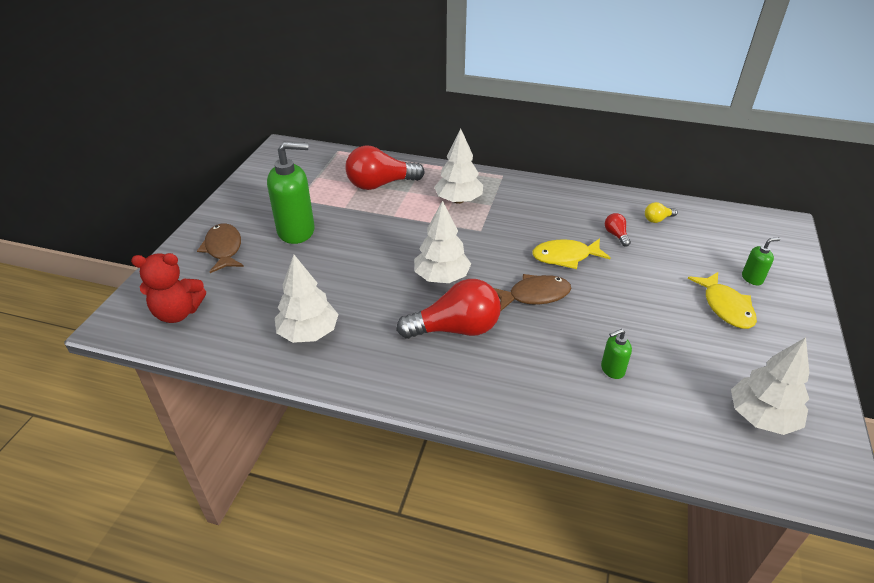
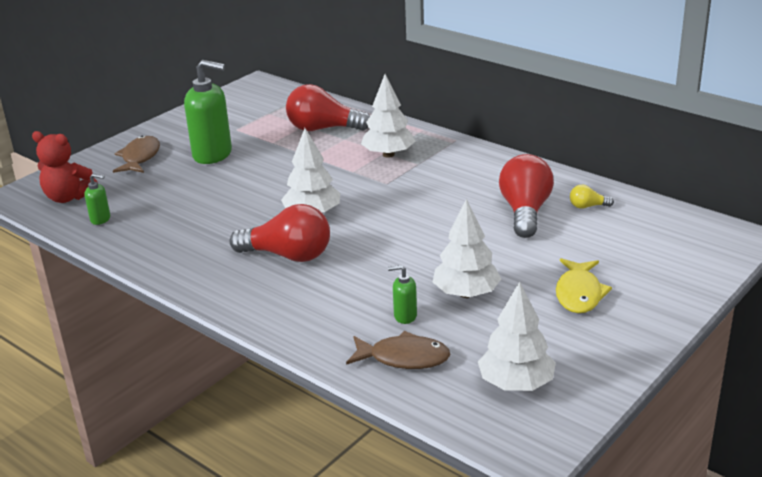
camera: 25 degrees right, 10 degrees down
(308, 333) = (160, 232): white tree -> white tree (466, 293)
(534, 295) = (388, 245): brown fish -> brown fish (404, 358)
(565, 257) = (451, 220): yellow fish -> none
(616, 235) = (525, 212): red light bulb -> red light bulb, size x2.26
(752, 278) = (638, 276): green soap dispenser -> green soap dispenser (100, 219)

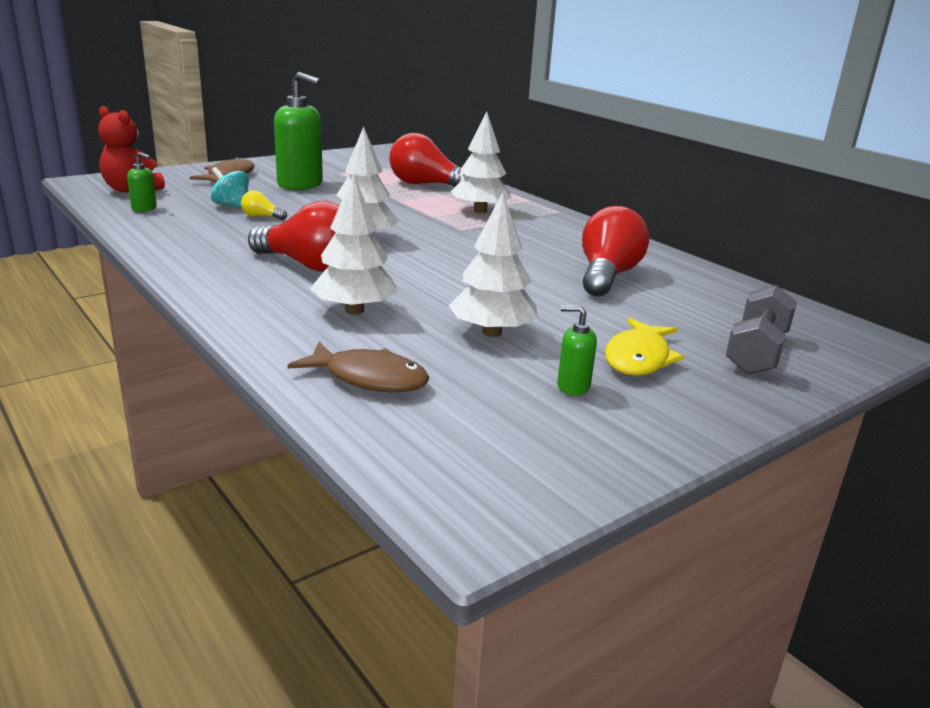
camera: 10 degrees right, 5 degrees down
(173, 197) = (231, 205): none -> turquoise spinning top
(405, 316) = (401, 339): green soap dispenser -> green soap dispenser (573, 386)
(516, 384) = (501, 435): white tree -> white tree (354, 310)
(587, 206) = (686, 283): yellow light bulb -> yellow light bulb (261, 217)
(658, 267) = (756, 352): none -> grey dumbbell

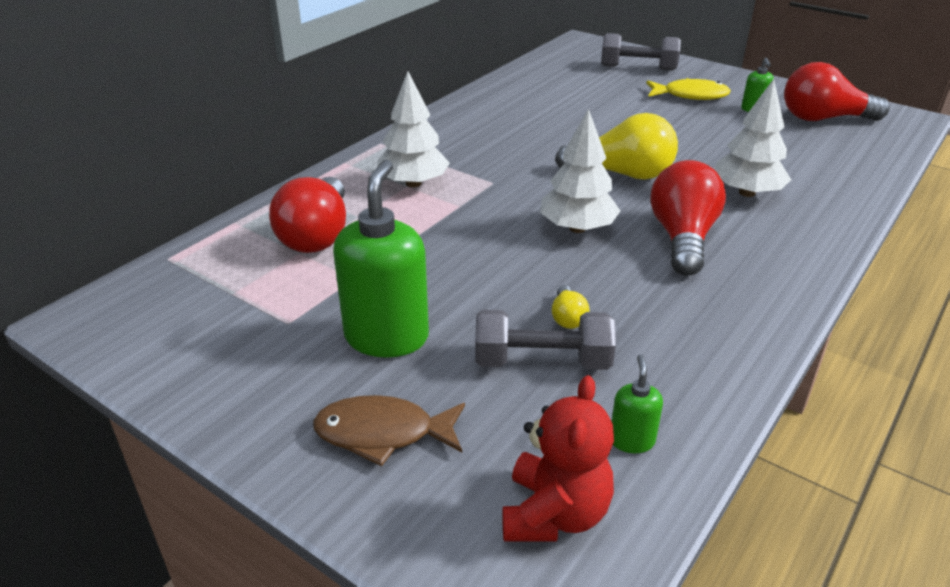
camera: 105 degrees left, 10 degrees up
(231, 205) = (542, 361): turquoise spinning top -> grey dumbbell
(369, 378) = (833, 165): brown fish -> none
(440, 272) = (622, 174): none -> yellow light bulb
(492, 332) = (713, 138): white tree -> none
(607, 276) = (553, 111): red light bulb -> red light bulb (823, 118)

